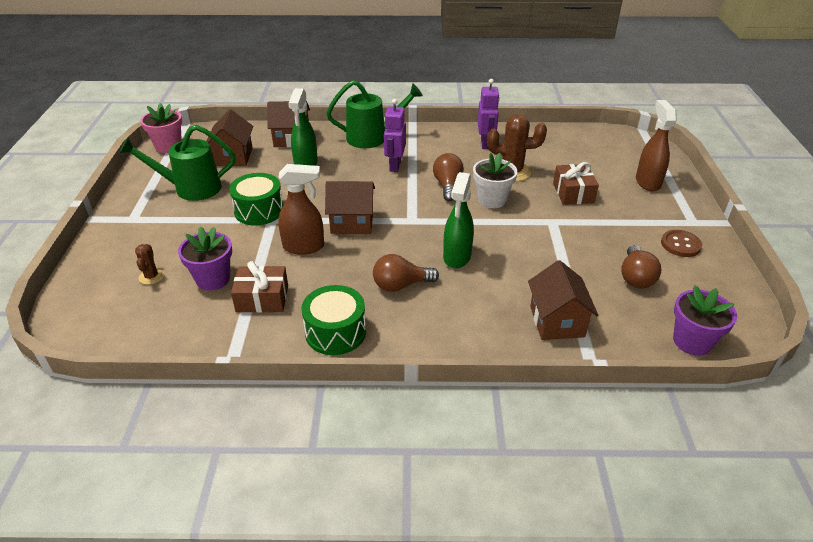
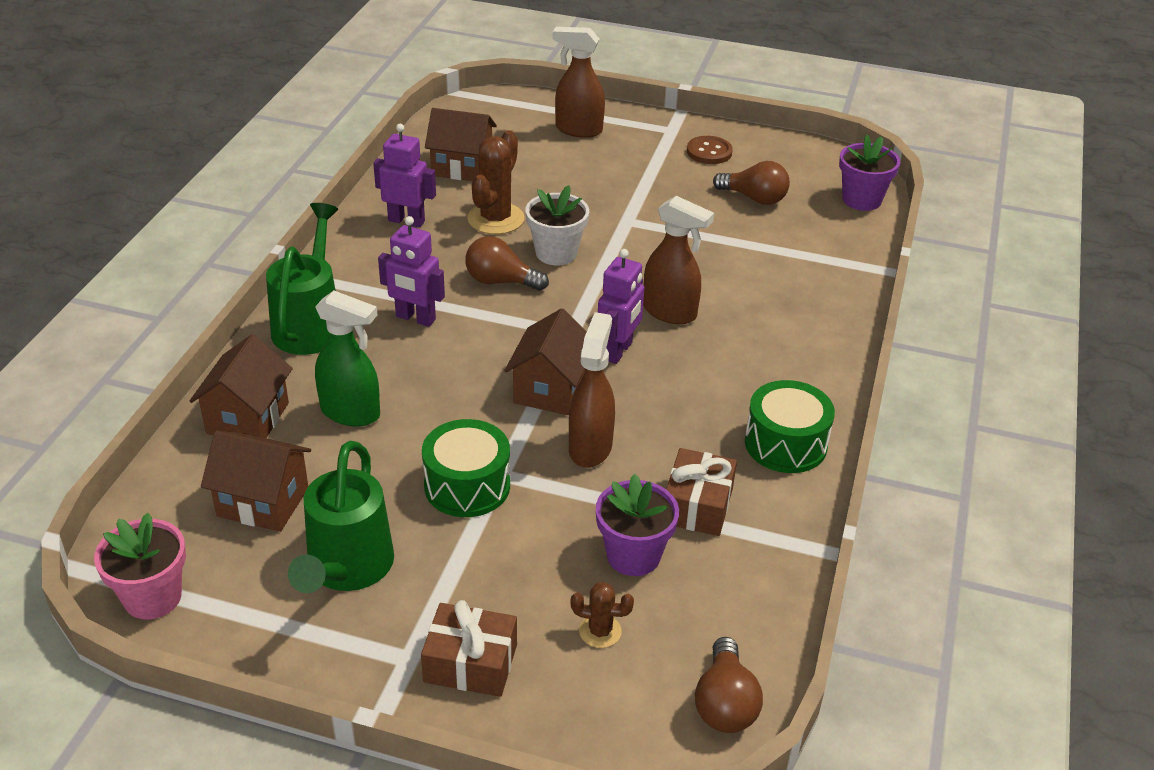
camera: 75 degrees left, 0 degrees up
(401, 285) = (711, 371): brown light bulb -> brown light bulb (725, 703)
(402, 242) = (618, 351): none -> purple robot
(457, 257) = (670, 312): green spray bottle -> brown spray bottle
(557, 321) = (811, 271): brown house -> brown house (462, 167)
(573, 193) = (574, 187): brown gift -> brown gift (470, 663)

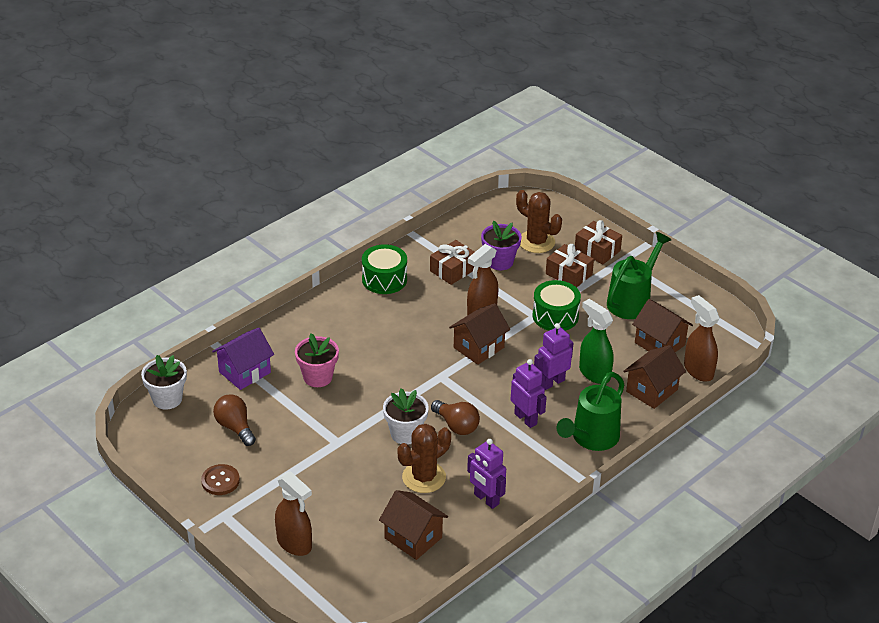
camera: 150 degrees left, 0 degrees up
(152, 597) = (725, 320): pink flower pot -> pink flower pot (318, 377)
(493, 580) = (568, 274): none -> brown gift
(600, 631) = (536, 242): brown cactus -> brown cactus, size x1.90
(618, 351) = (424, 355): purple robot -> purple robot (552, 382)
(670, 312) = (373, 367): brown spray bottle -> brown spray bottle (698, 370)
(725, 703) = (506, 205): brown light bulb -> none
(816, 253) = (244, 372): none -> purple house
(861, 200) = (167, 399): purple flower pot -> white flower pot

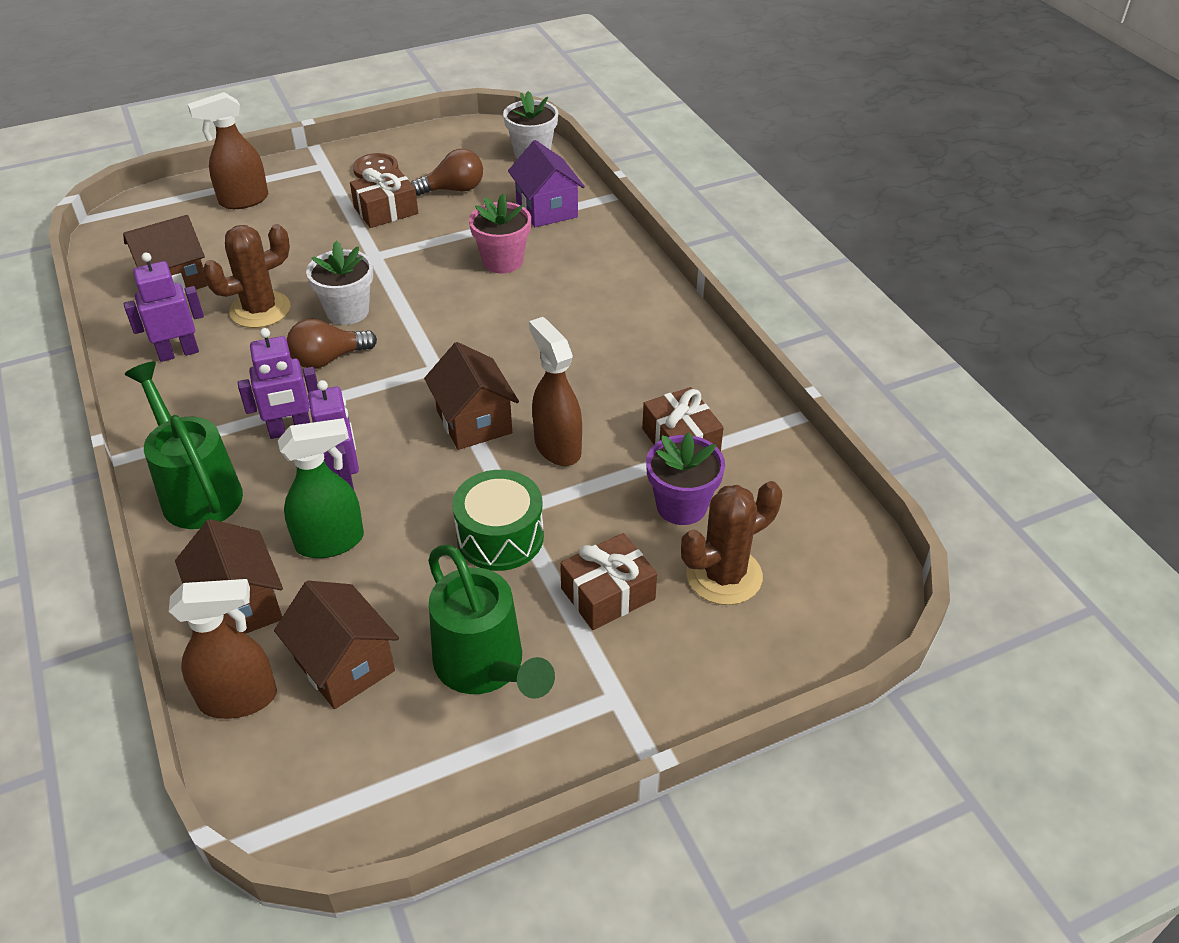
camera: 110 degrees right, 5 degrees up
(384, 279) = (686, 360): green drum -> none
(424, 477) = (260, 310): brown cactus -> brown cactus turned 75 degrees clockwise
(597, 250) = (665, 666): brown gift -> brown gift (386, 210)
(659, 344) = (344, 665): brown house -> brown house turned 75 degrees clockwise

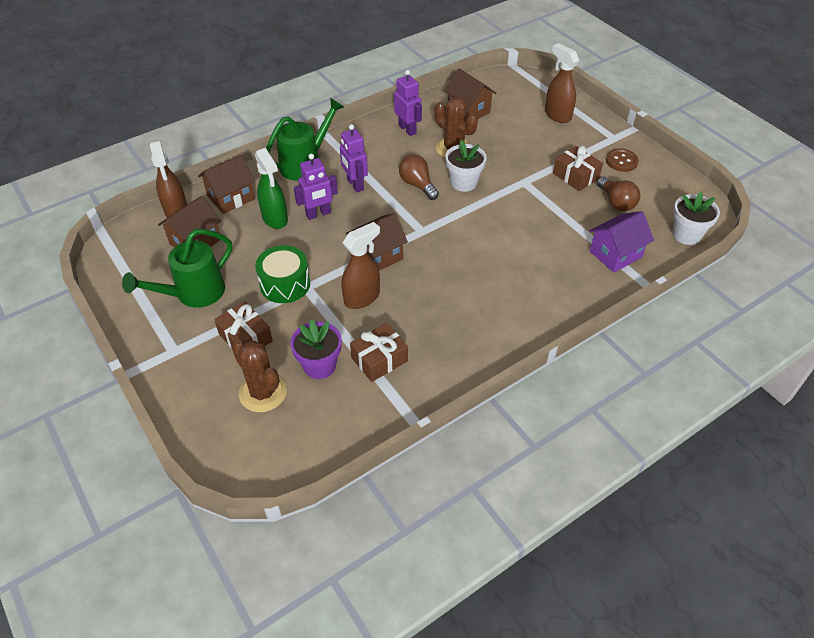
camera: 80 degrees right, 5 degrees up
(502, 261) = (542, 242): pink flower pot -> none

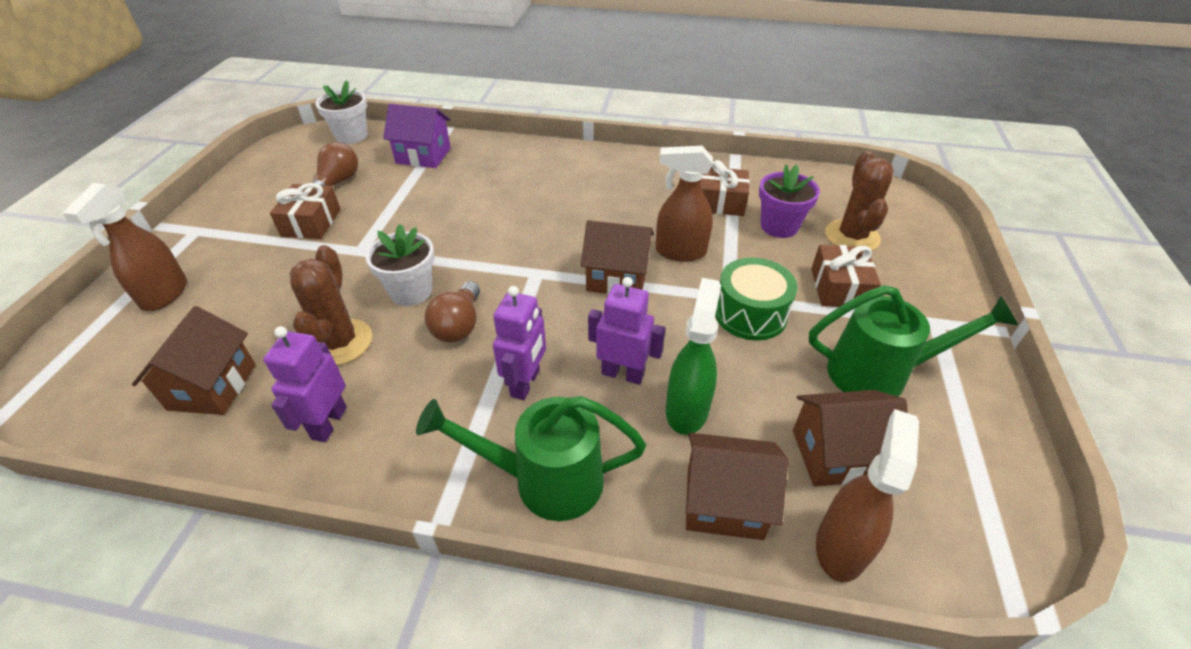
camera: 135 degrees left, 5 degrees down
(621, 161) = (249, 207): brown button -> none

